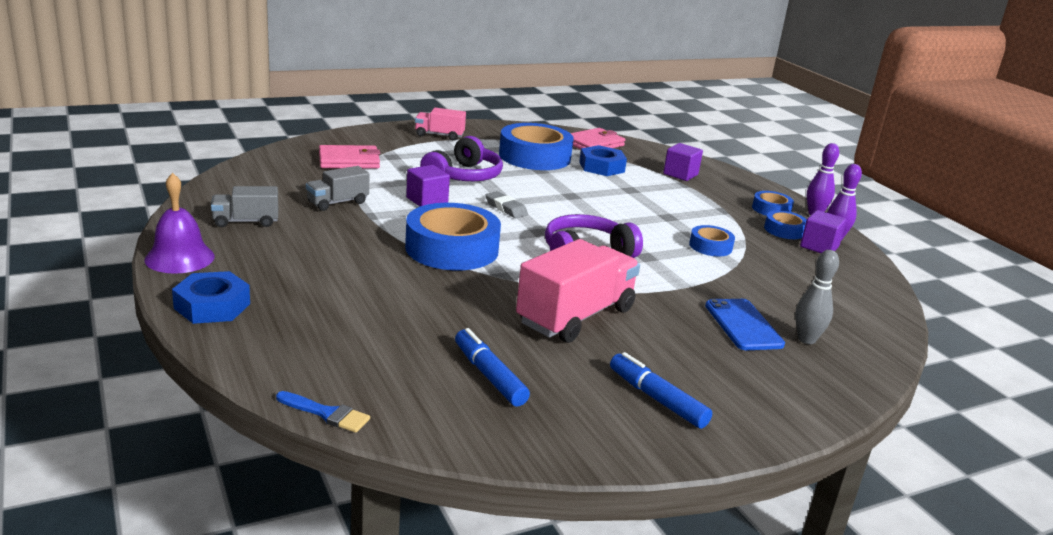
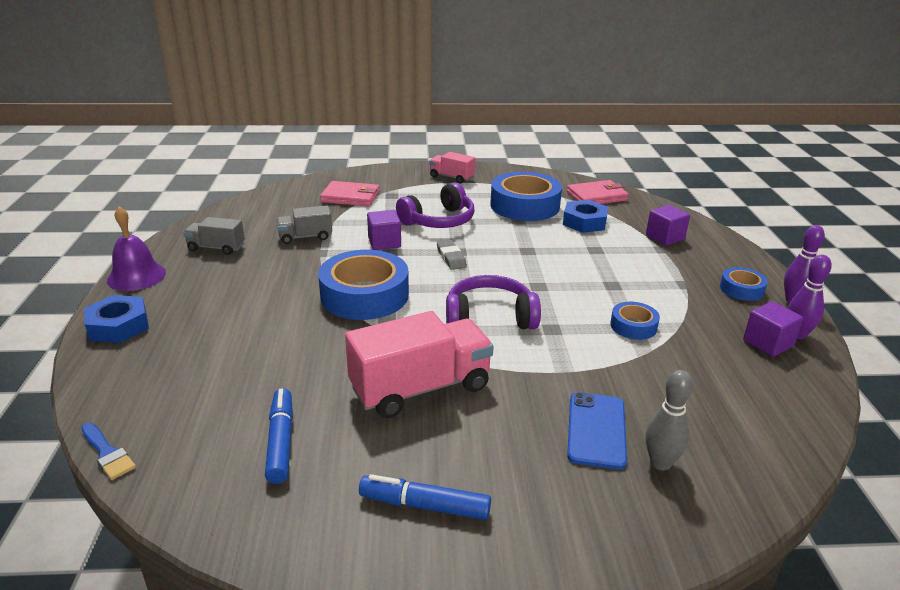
camera: 25 degrees right, 5 degrees up
(657, 399) = (424, 505): blue marker -> blue marker turned 60 degrees counterclockwise
(784, 230) = (738, 317): blue tape -> none

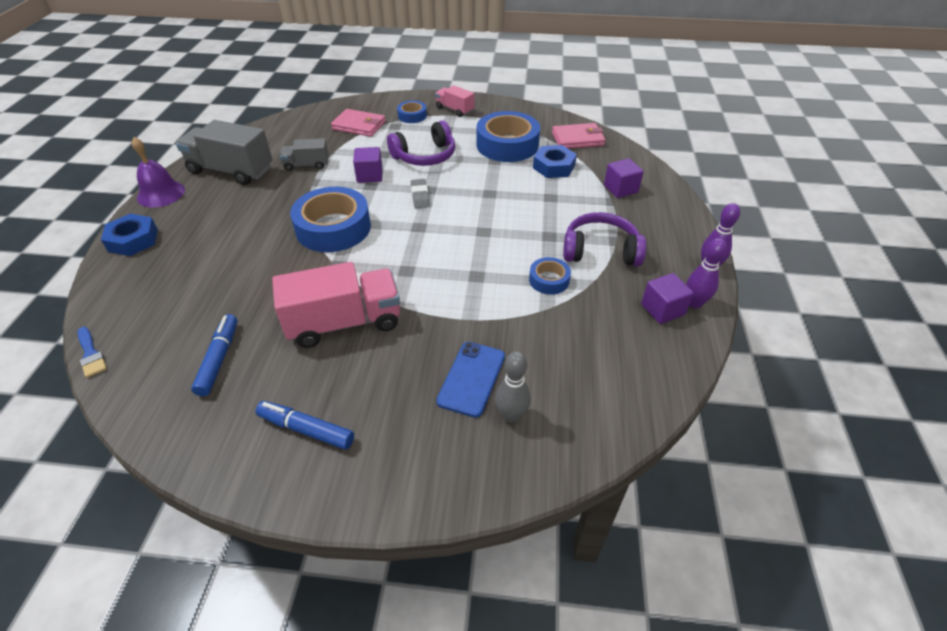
camera: 10 degrees right, 15 degrees up
(216, 248) = (231, 170): grey truck -> grey truck, size x1.86
(489, 317) = (428, 260): purple headphones -> purple headphones (600, 251)
(741, 289) = (666, 251): blue tape -> blue tape (412, 116)

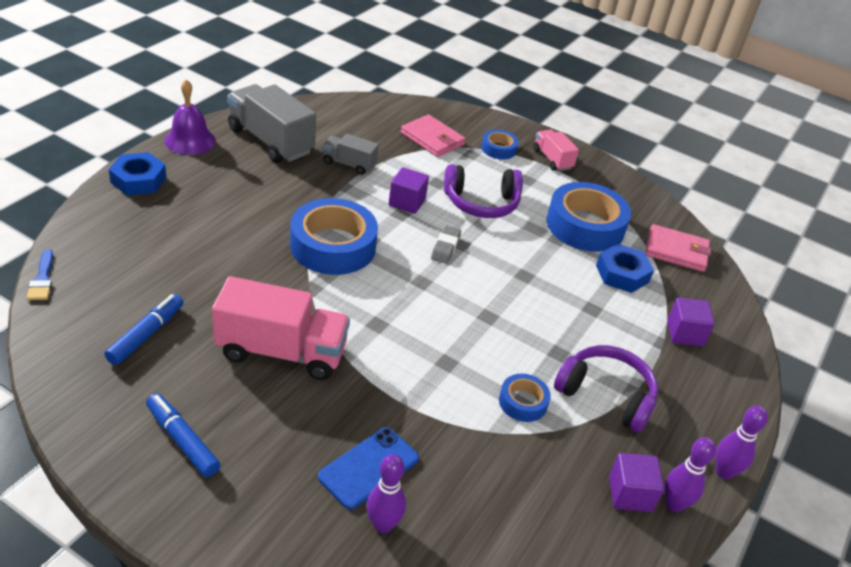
camera: 20 degrees right, 5 degrees down
(511, 416) = (383, 525): grey bowling pin -> purple bowling pin

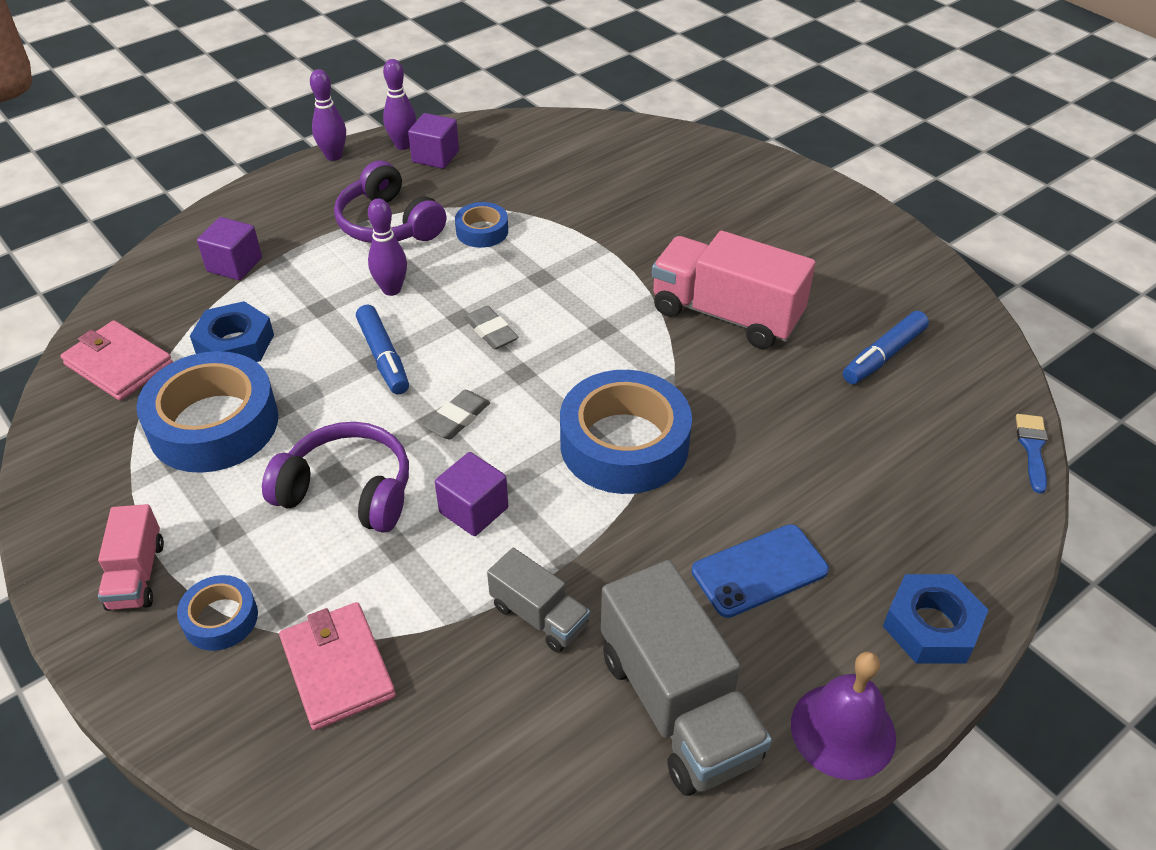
camera: 155 degrees left, 5 degrees up
(182, 440) = (836, 251): blue marker -> blue marker (383, 357)
(369, 468) = (662, 207): blue phone -> blue phone (759, 571)
(383, 525) = (664, 171): purple bowling pin -> purple bowling pin (391, 289)
(459, 308) = (491, 331): none -> grey eraser

